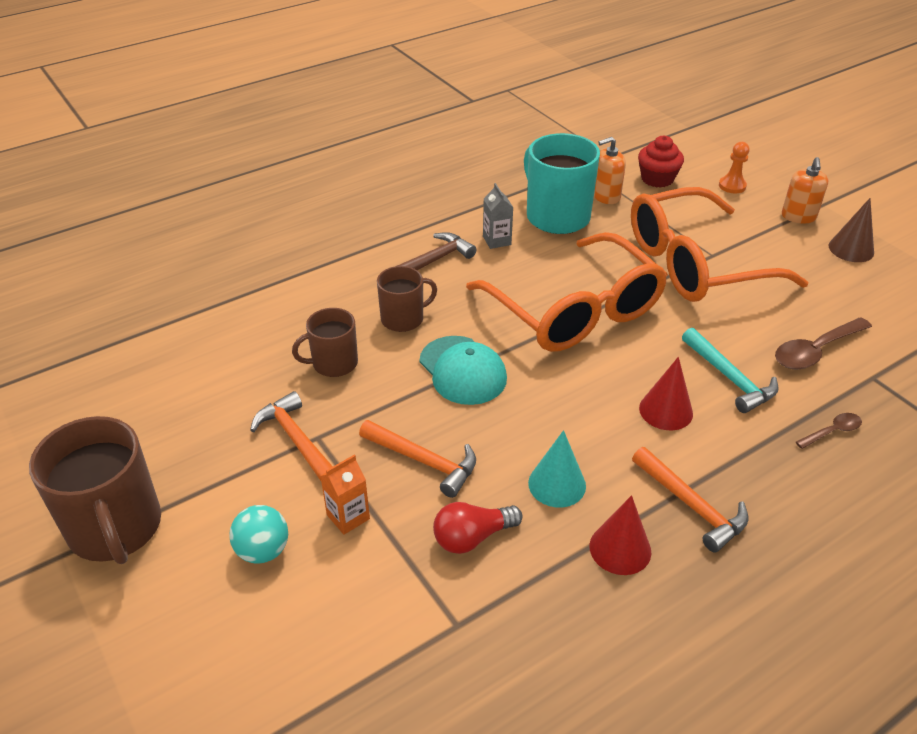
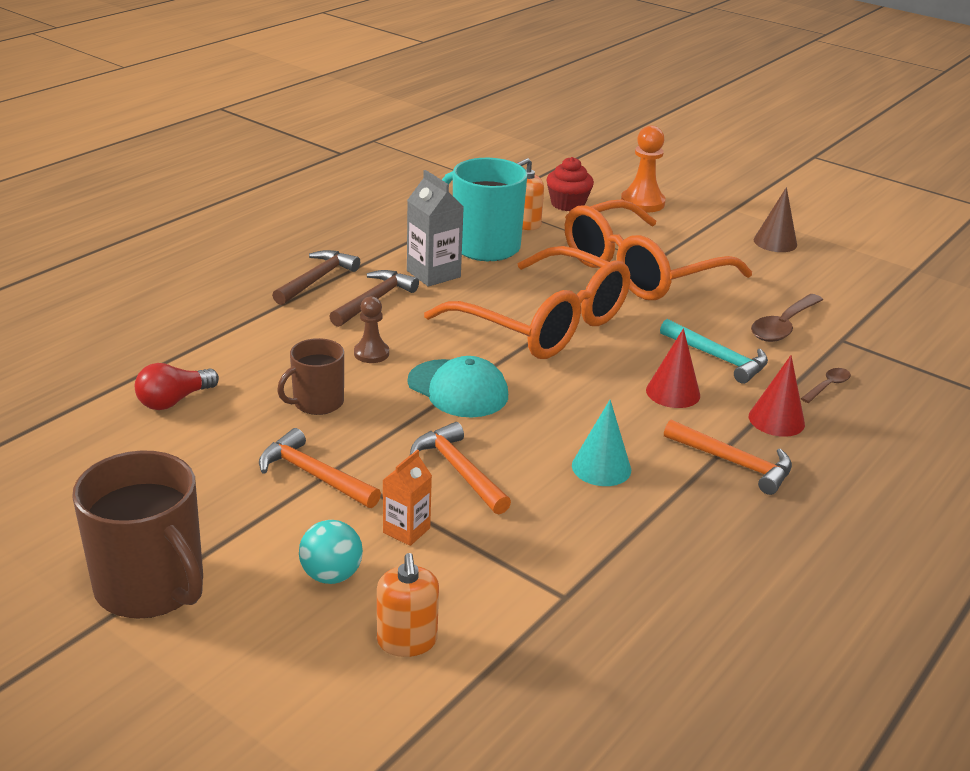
camera: 20 degrees left, 10 degrees down
(391, 232) = (316, 279): none -> brown hammer
(403, 319) = (371, 353): brown mug -> brown pawn
(423, 461) = (459, 471): orange hammer -> orange hammer turned 135 degrees counterclockwise
(472, 537) = (542, 524): red light bulb -> red light bulb (174, 400)
(497, 240) = (433, 274): grey carton -> grey carton, size x1.60
(620, 548) = (686, 508): red cone -> red cone (776, 420)
(732, 186) = (642, 203): orange pawn -> orange pawn, size x1.60
(798, 216) = (716, 221): orange soap dispenser -> orange soap dispenser (407, 641)

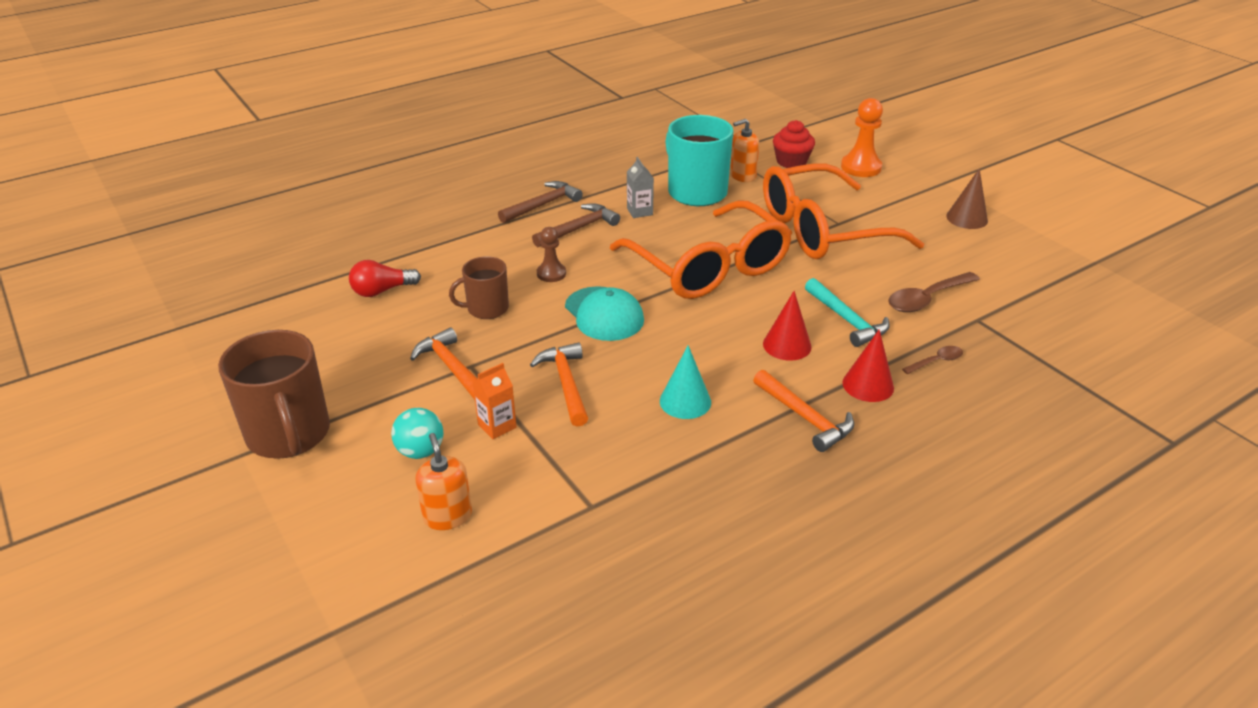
camera: 20 degrees right, 5 degrees up
(407, 641) = (447, 516): orange soap dispenser -> orange soap dispenser turned 150 degrees clockwise
(433, 274) = (639, 211): grey carton -> grey carton, size x0.62

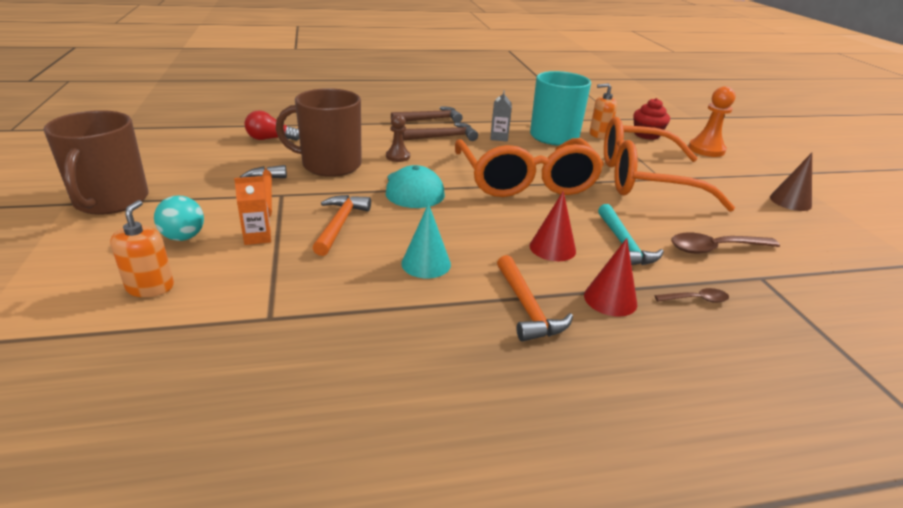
camera: 20 degrees right, 5 degrees down
(486, 308) = (330, 165): brown mug -> brown mug, size x1.72

